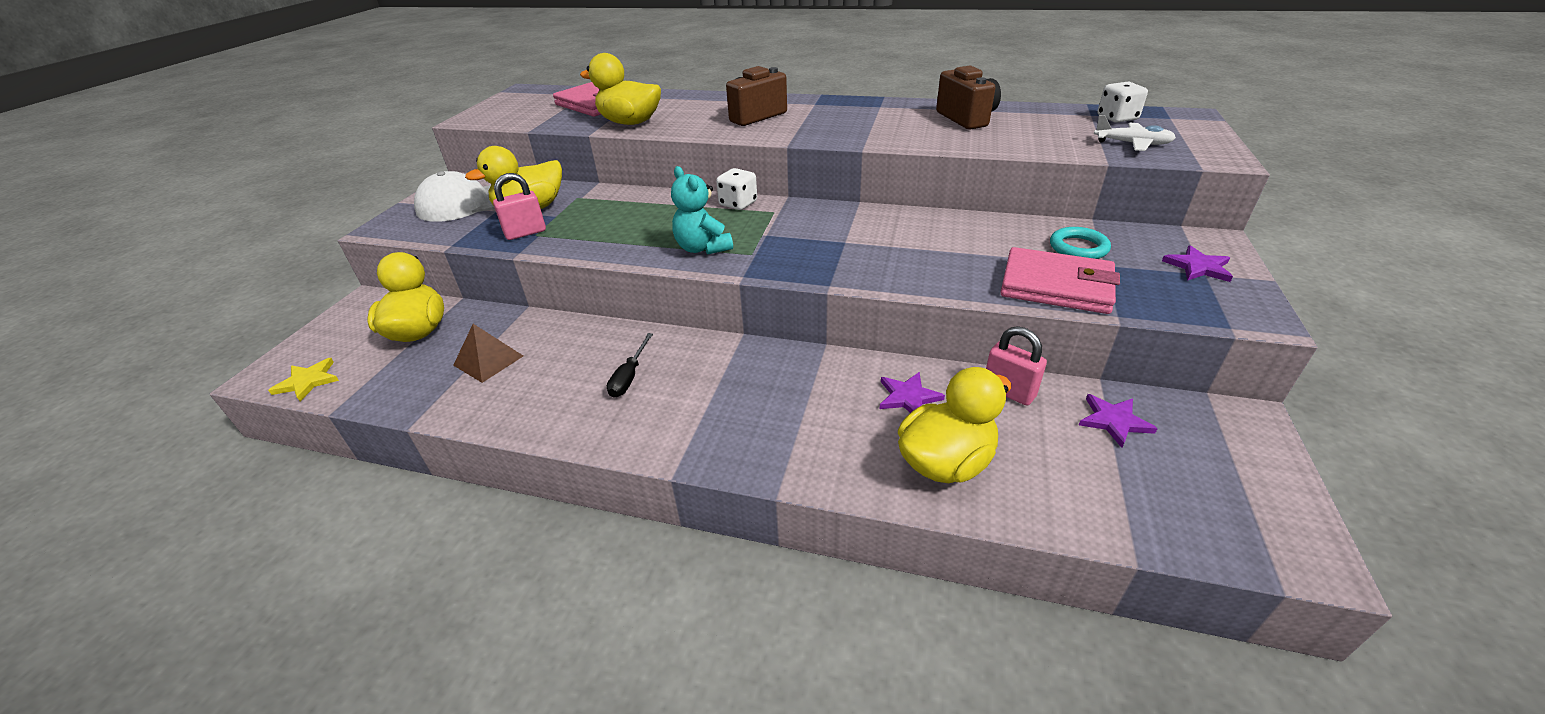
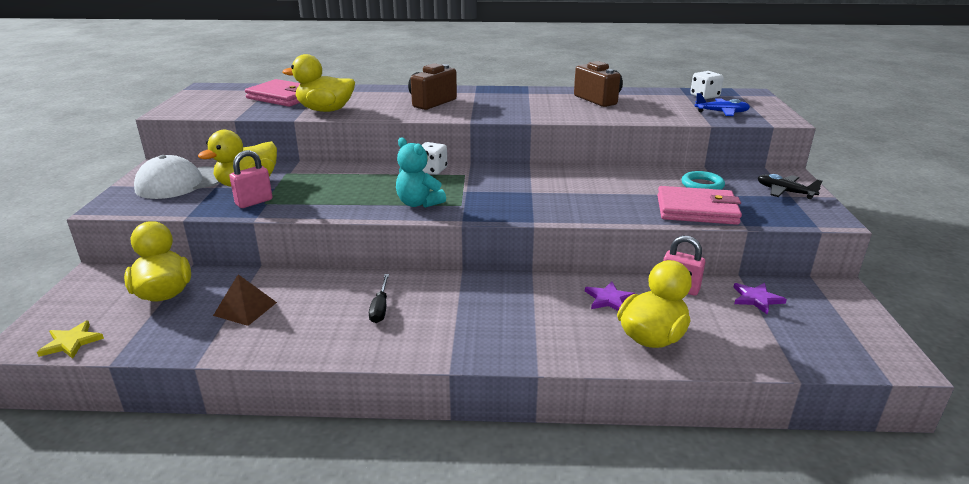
camera: 15 degrees left, 10 degrees down
(1132, 144) = (722, 112): white plane -> blue plane
(1198, 267) = (784, 192): purple star -> black plane

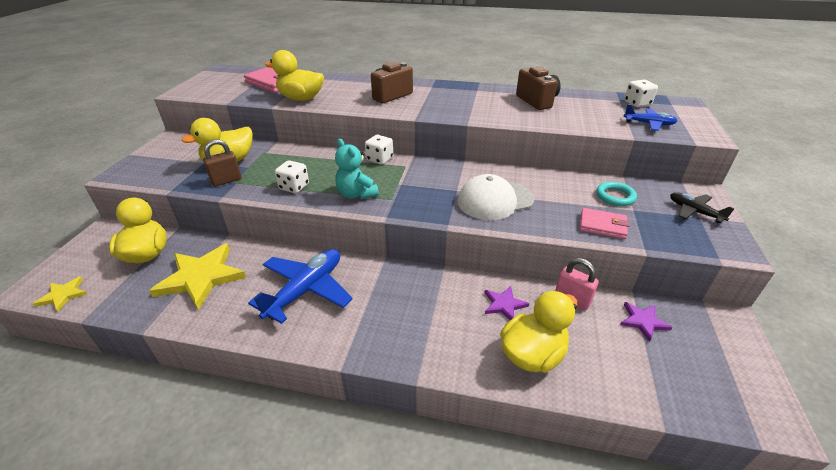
camera: 10 degrees right, 10 degrees up
(180, 183) = (179, 156): white cap -> white cap (495, 200)
(245, 308) = (201, 277): brown pyramid -> yellow star
(254, 202) = (226, 181): pink padlock -> brown padlock
(341, 202) = (294, 187): none -> white dice
(380, 308) = (306, 290): black screwdriver -> blue plane
(696, 210) = (602, 225): pink wallet -> pink wallet, size x0.63

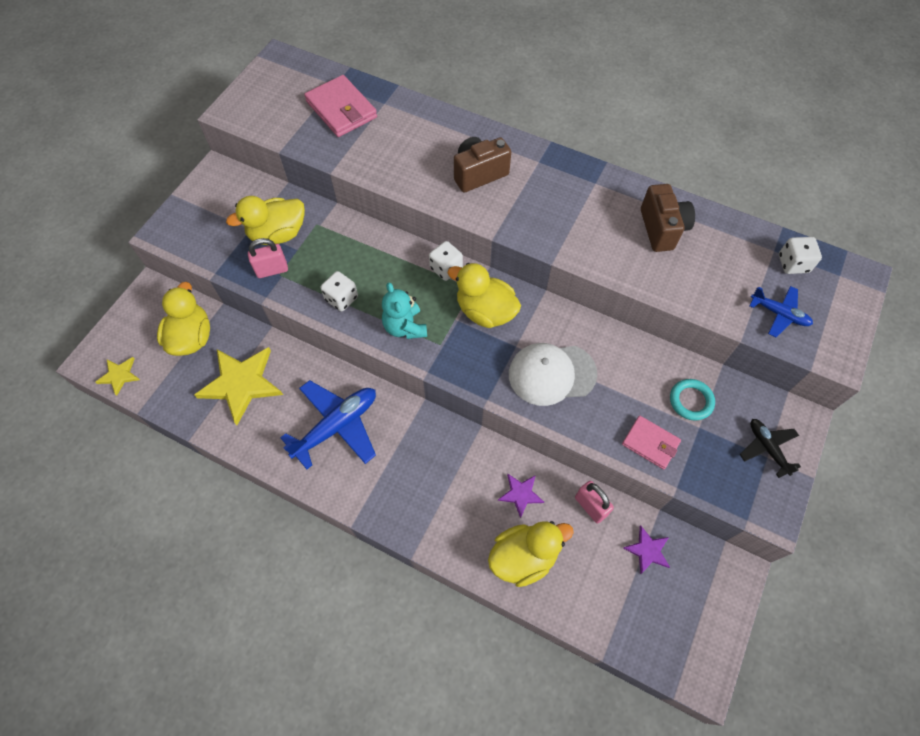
camera: 15 degrees right, 25 degrees up
(226, 181) = (272, 270): brown padlock -> pink padlock
(301, 98) = (368, 158): yellow duck -> yellow duck (485, 311)

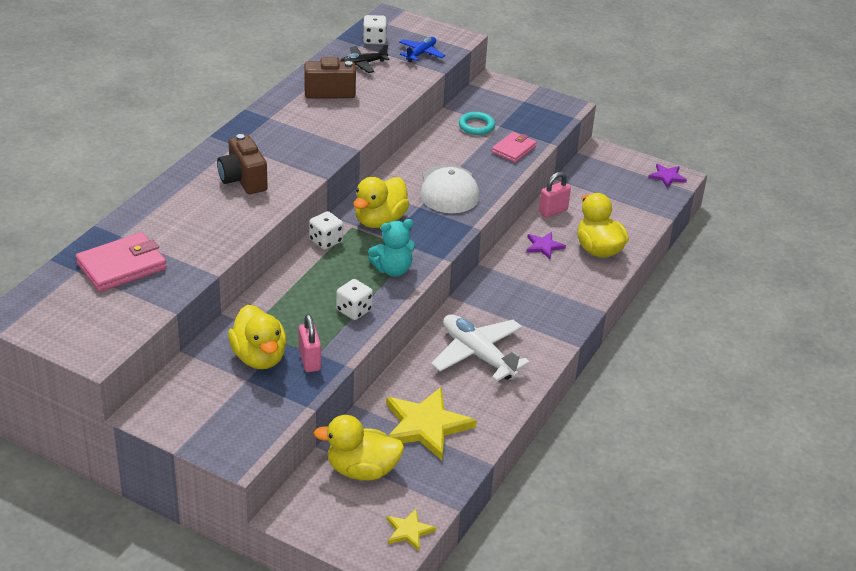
camera: 90 degrees left, 25 degrees down
(337, 426) = (478, 354): blue plane -> white plane
(647, 550) = (587, 188): purple star -> purple star (667, 177)
(767, 448) = (517, 100): black plane -> black plane (363, 64)

